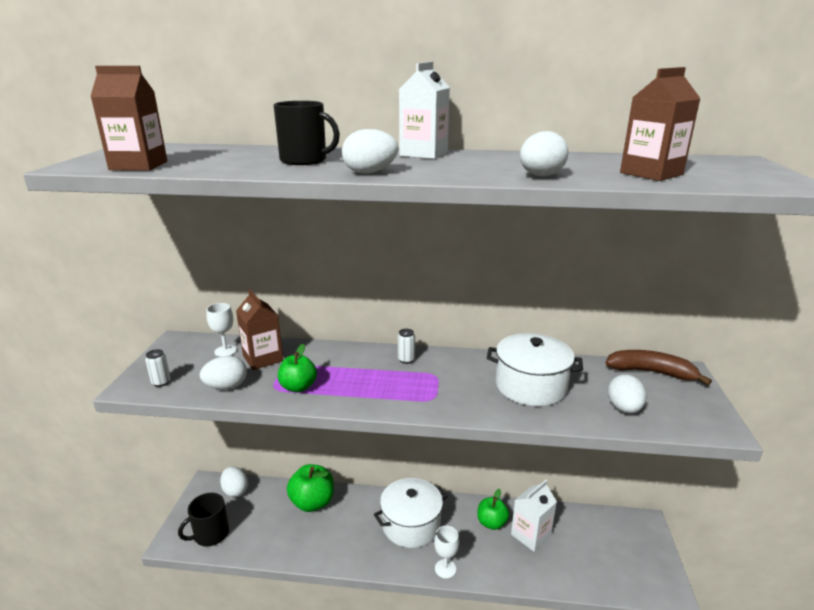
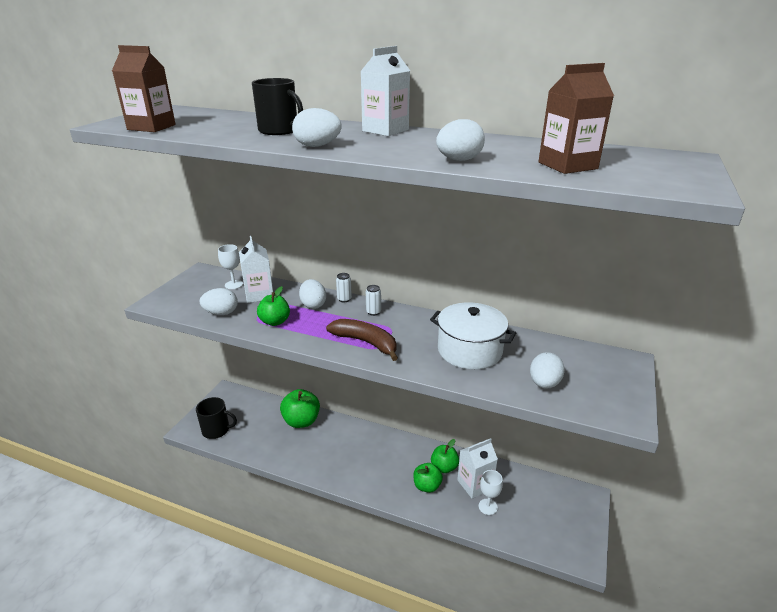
camera: 15 degrees right, 5 degrees up
(161, 382) = (176, 302): white can -> white can (344, 299)
(210, 534) = (216, 430): black mug -> black mug turned 150 degrees counterclockwise
(235, 491) = (245, 400): white egg -> white egg (313, 305)
(263, 358) = (259, 294): brown carton -> white carton
(411, 524) = (374, 454): white pot -> none
(445, 569) = (389, 495): white goblet -> white goblet (488, 507)
(482, 548) = (427, 486): none -> green apple
(651, 372) = (592, 356): brown banana -> brown banana (366, 342)

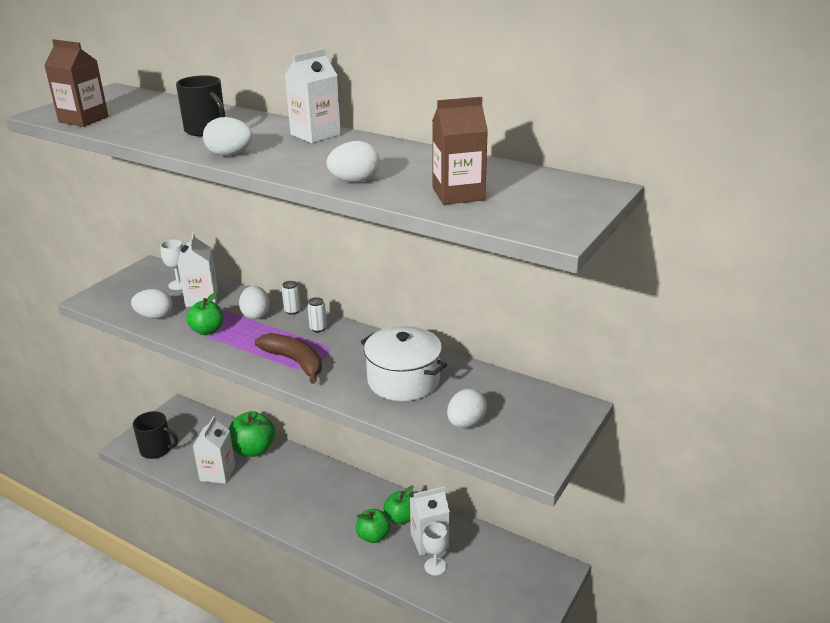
camera: 10 degrees right, 0 degrees up
(276, 445) = (217, 473): none -> white carton

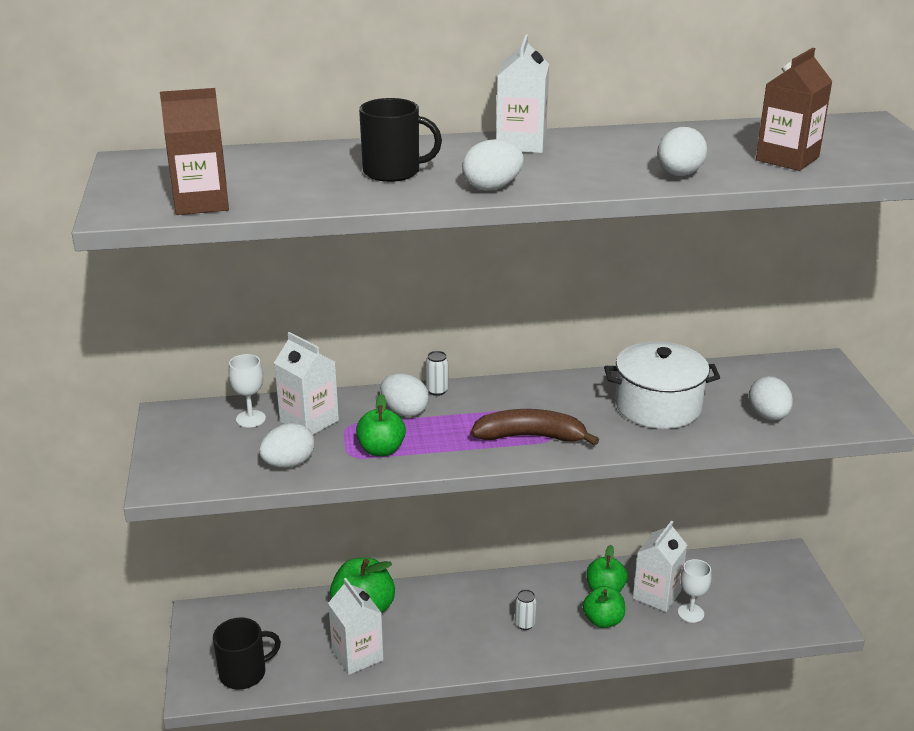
camera: 40 degrees left, 0 degrees up
(318, 328) = (495, 396): white can -> white can (525, 624)

